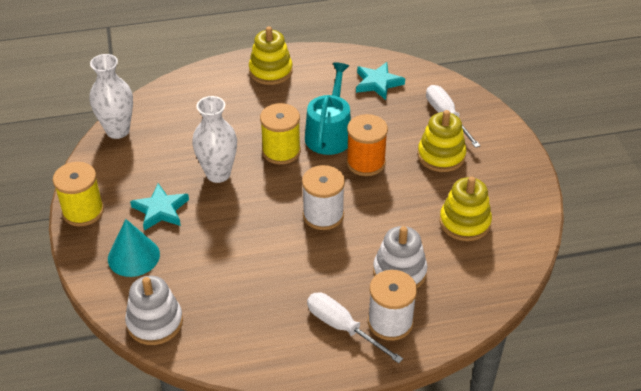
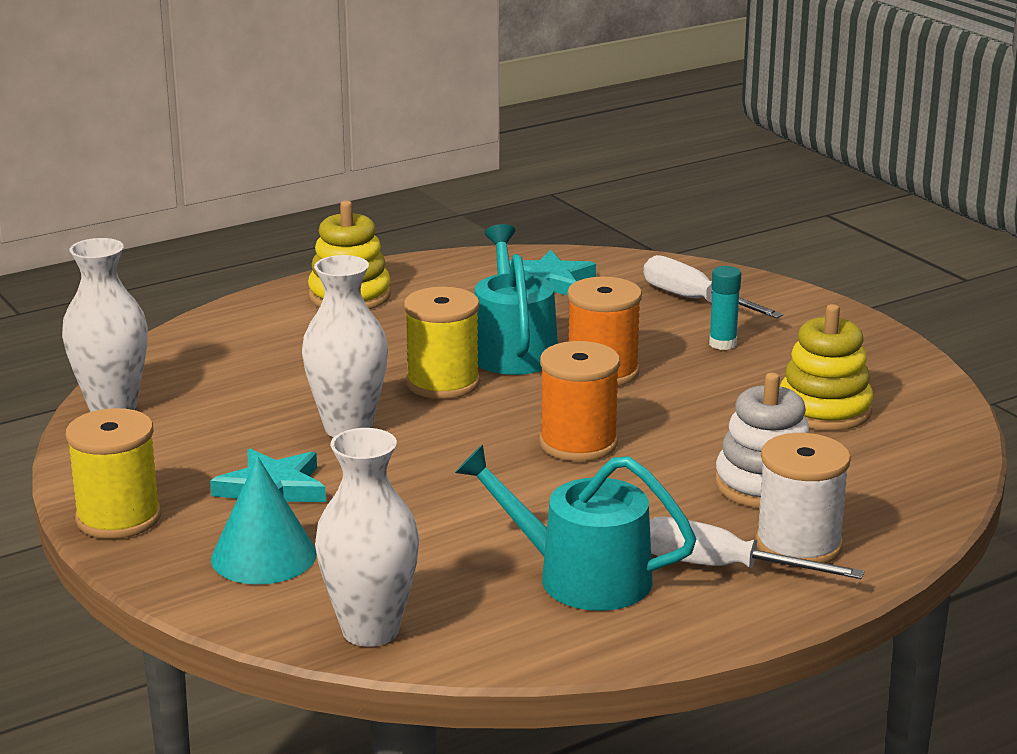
camera: 20 degrees left, 20 degrees down
(155, 322) = (370, 630): white stacking toy -> white vase
(270, 314) = (580, 576): none -> turquoise watering can
(323, 215) = (578, 443): white spool -> orange spool
(441, 156) = (722, 344): yellow stacking toy -> turquoise glue stick

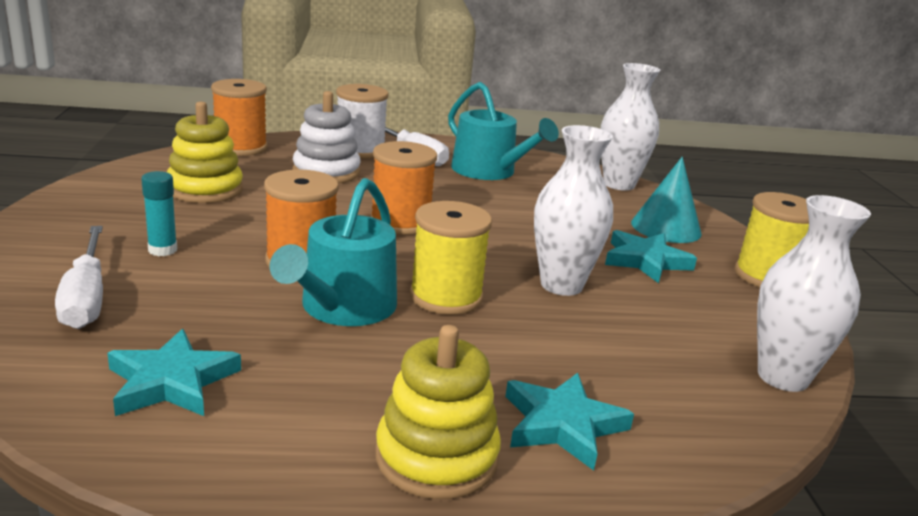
camera: 155 degrees left, 0 degrees up
(282, 330) = (562, 425): none -> turquoise star
(929, 484) = (240, 147): none -> orange spool

